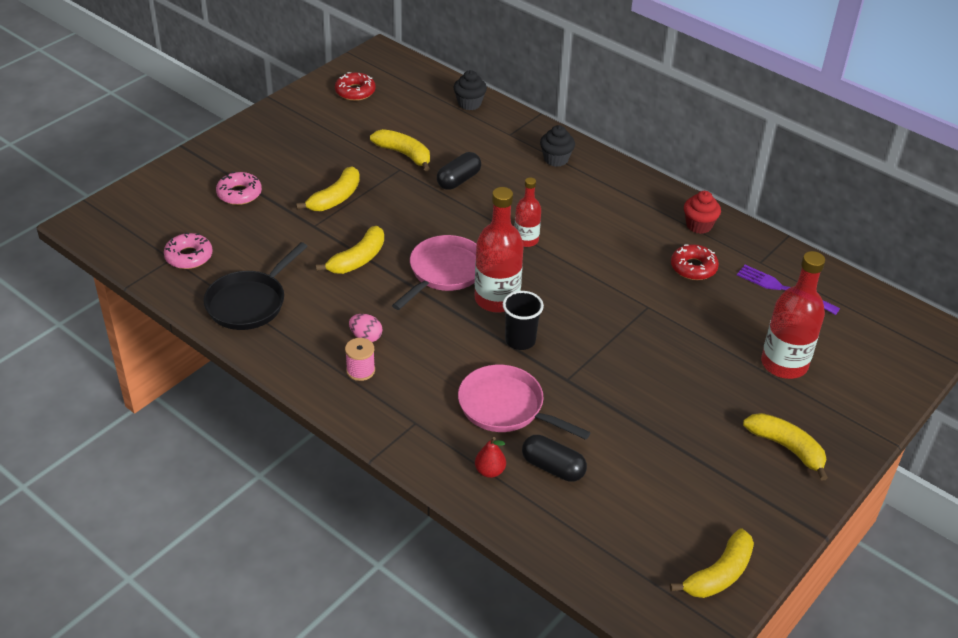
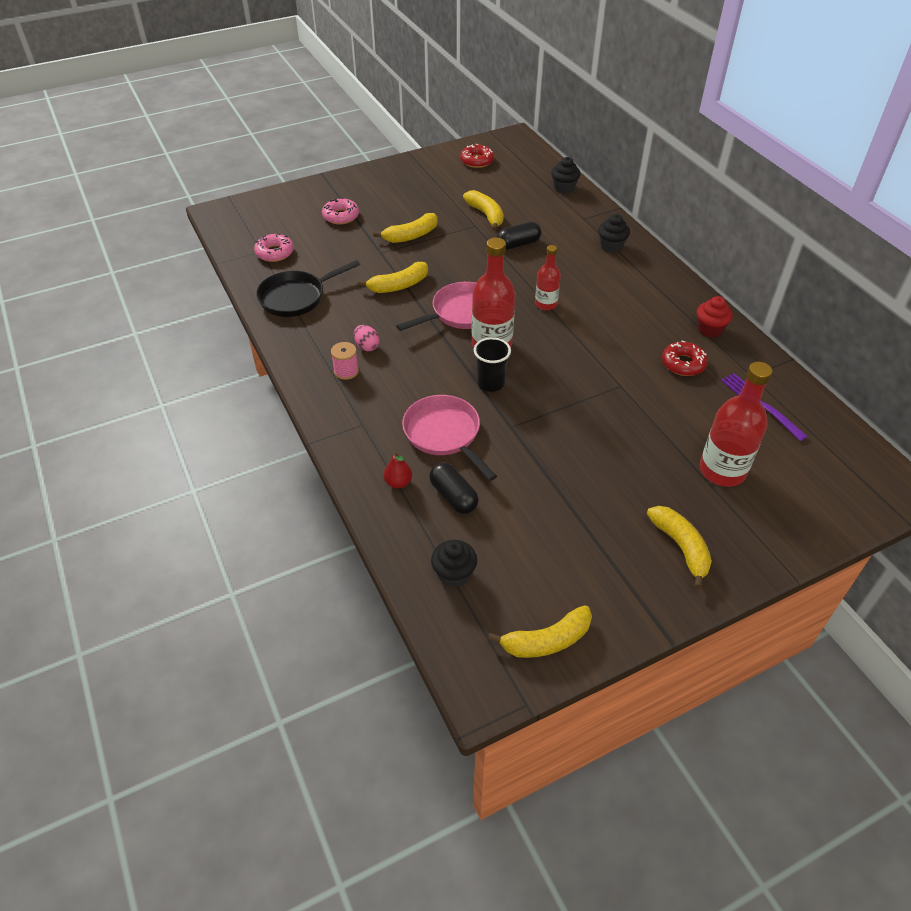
camera: 25 degrees right, 5 degrees up
(599, 543) = (454, 574): none -> black cupcake

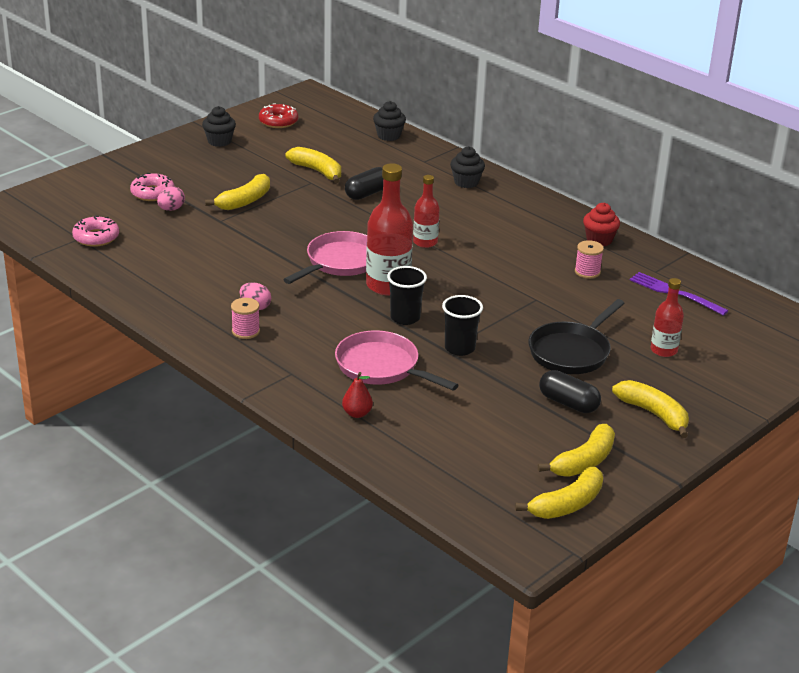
camera: 20 degrees left, 15 degrees down
(296, 297) = (148, 275): black pan -> black pan (572, 352)
(347, 234) = (171, 209): none -> pink egg
(398, 286) = (258, 248): yellow banana -> yellow banana (583, 462)
(453, 496) = (419, 415): black capsule -> black capsule (568, 403)
(454, 574) = (453, 473): black cupcake -> black cupcake (219, 141)
(525, 427) = (459, 348): none -> black cup
(683, 364) = (587, 272): red donut -> pink spool
(722, 471) = (663, 350): red bottle -> red bottle, size x0.58

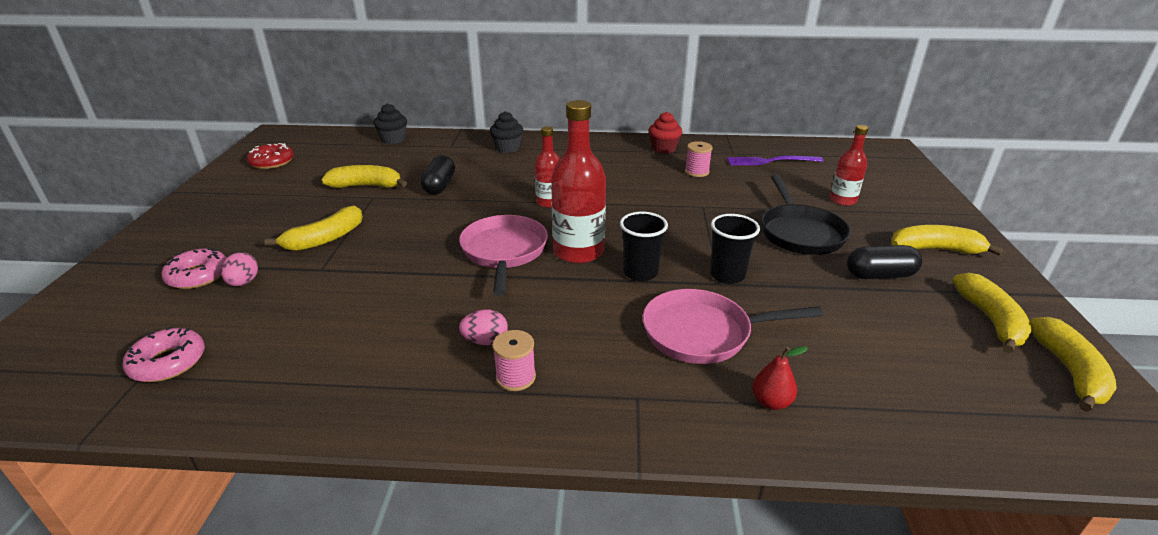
camera: 40 degrees left, 0 degrees up
(219, 141) = (226, 198): black cupcake -> none
(244, 201) = (325, 239): yellow banana -> yellow banana turned 45 degrees clockwise

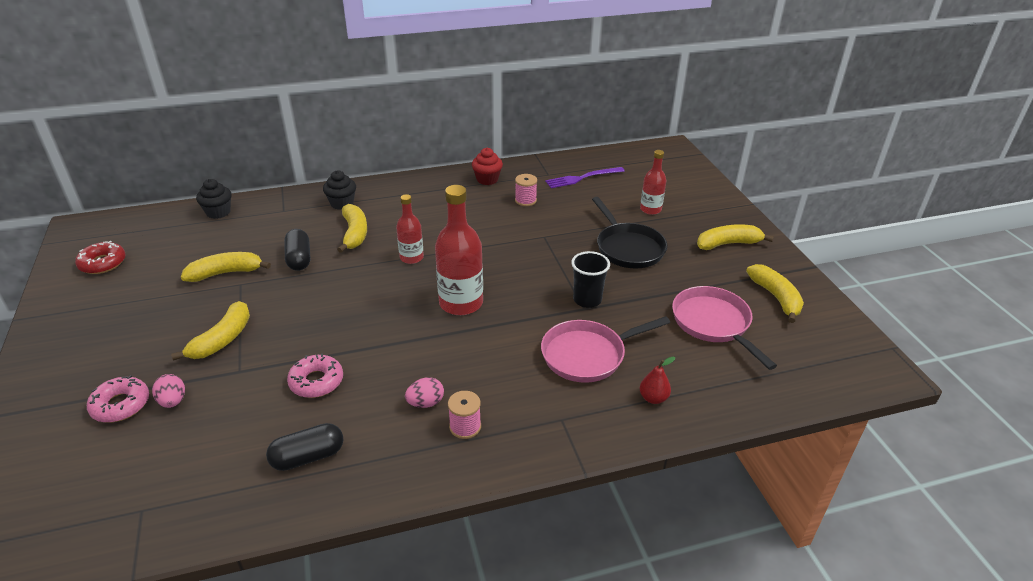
camera: 20 degrees left, 5 degrees up
(168, 362) = (158, 492): pink donut -> pink donut (316, 382)
(504, 252) = (398, 317): pink pan -> pink pan (713, 324)
(640, 273) = (520, 312): black cup -> none
(879, 275) = (695, 275): black capsule -> black capsule (308, 457)
(1069, 372) = (829, 327): yellow banana -> yellow banana (354, 234)

